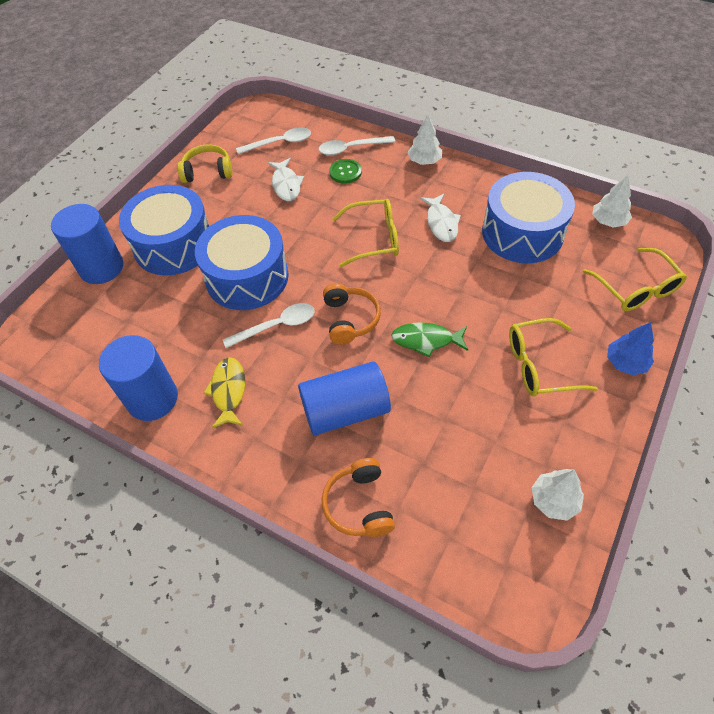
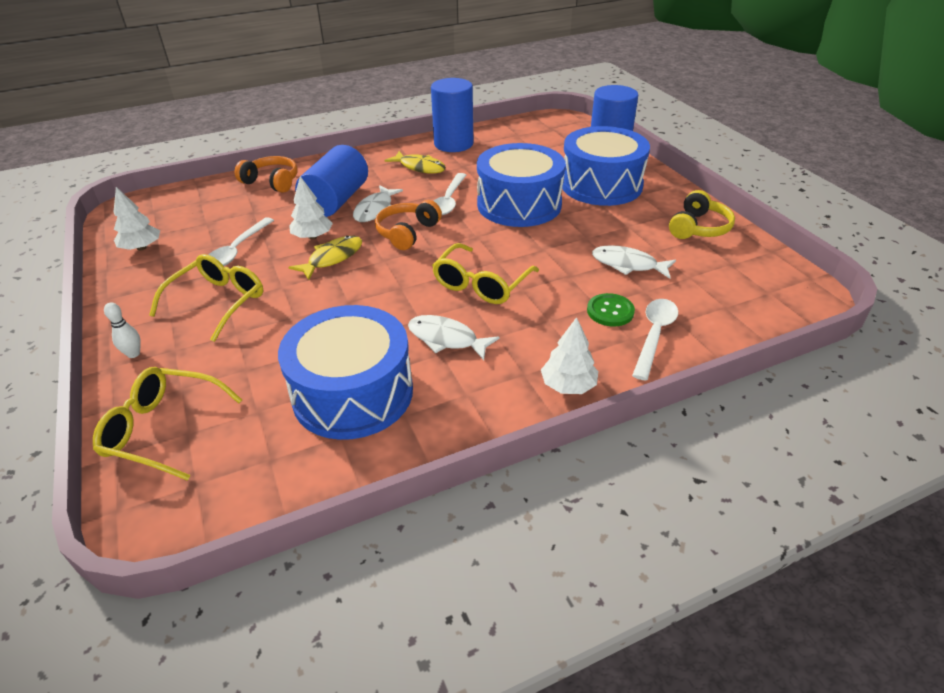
camera: 125 degrees right, 15 degrees down
(280, 143) = (714, 287): white spoon -> white spoon (237, 250)
(335, 367) = (375, 210): none -> white fish
(350, 319) = (407, 233): orange headphones -> orange headphones turned 90 degrees clockwise
(426, 340) = (332, 258): green fish -> yellow fish
(608, 221) = (261, 491): white tree -> white tree (313, 236)
(625, 362) = (133, 354): blue tree -> white bowling pin

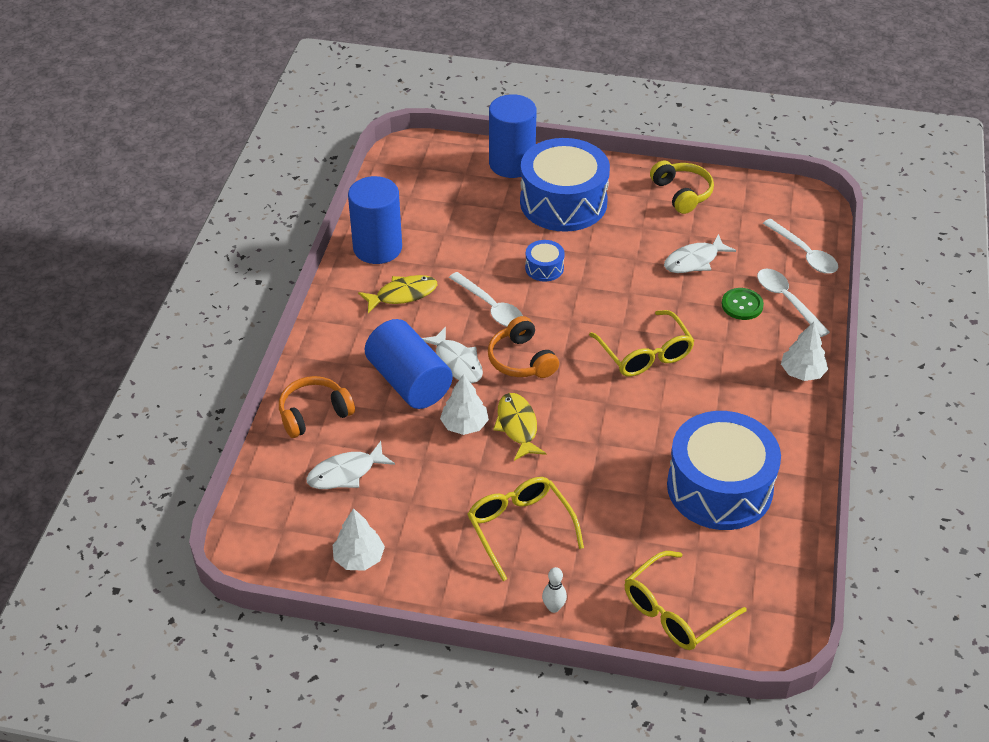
camera: 55 degrees left, 5 degrees up
(237, 250) = (436, 486): white spoon -> white spoon (804, 253)
(446, 339) = (699, 408): white fish -> white fish (345, 473)
(519, 204) = (544, 268): blue drum -> blue drum, size x0.42

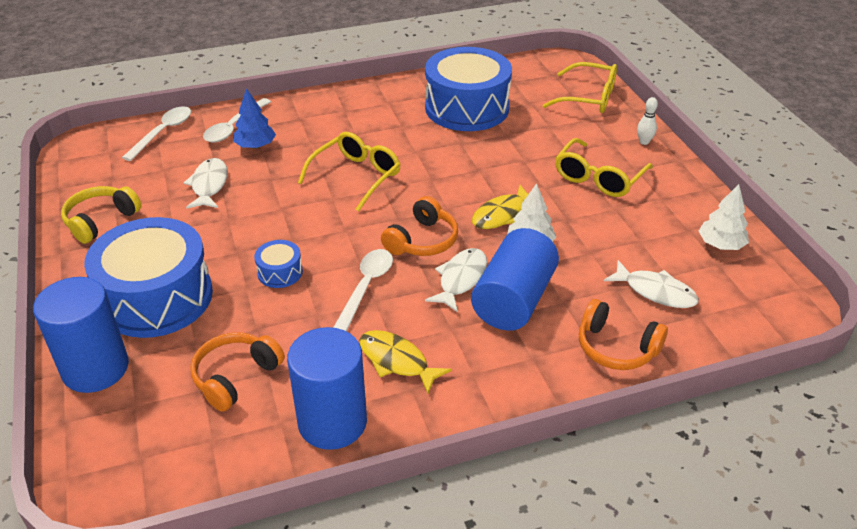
camera: 120 degrees left, 5 degrees down
(453, 219) = (235, 377): none -> orange headphones
(694, 261) = (209, 185): white fish -> white fish turned 120 degrees counterclockwise
(742, 305) = (255, 146): green button -> blue tree
(802, 372) = (317, 102): white tree -> none

